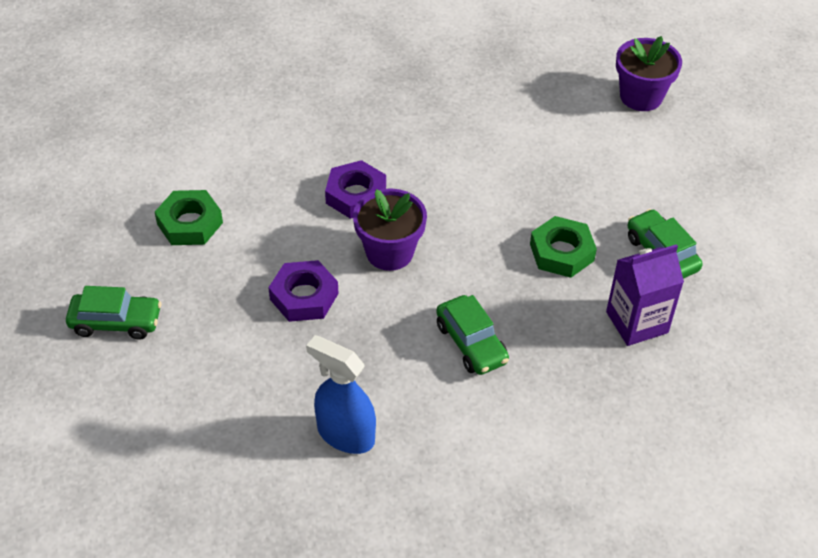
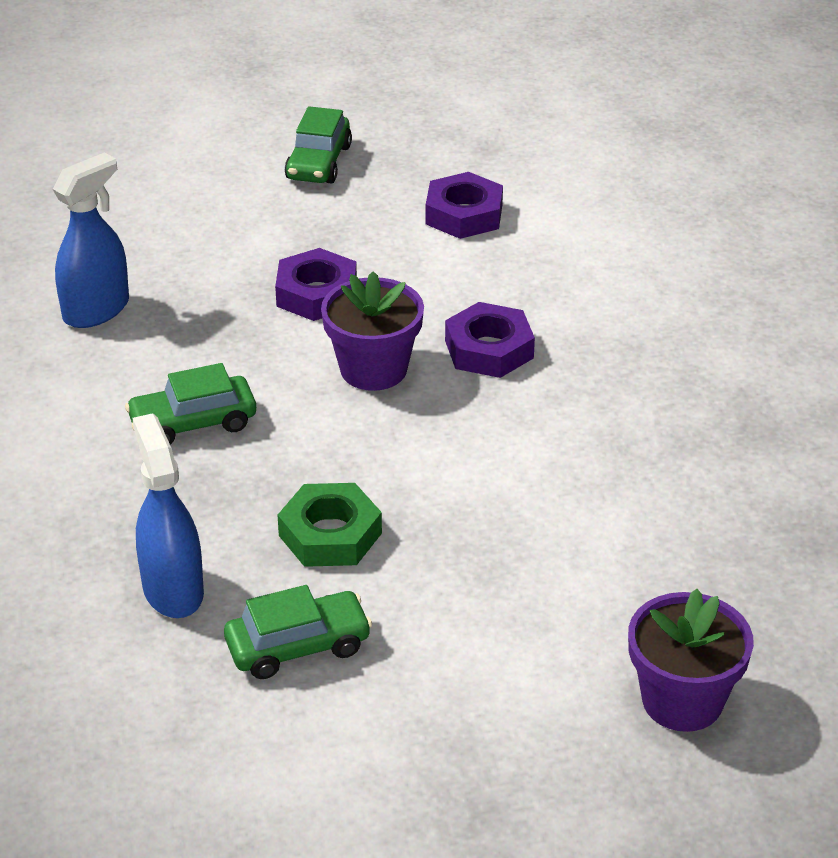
camera: 100 degrees right, 10 degrees down
(190, 223) = (464, 214): green nut -> purple nut
(637, 322) = (173, 590): purple carton -> blue spray bottle

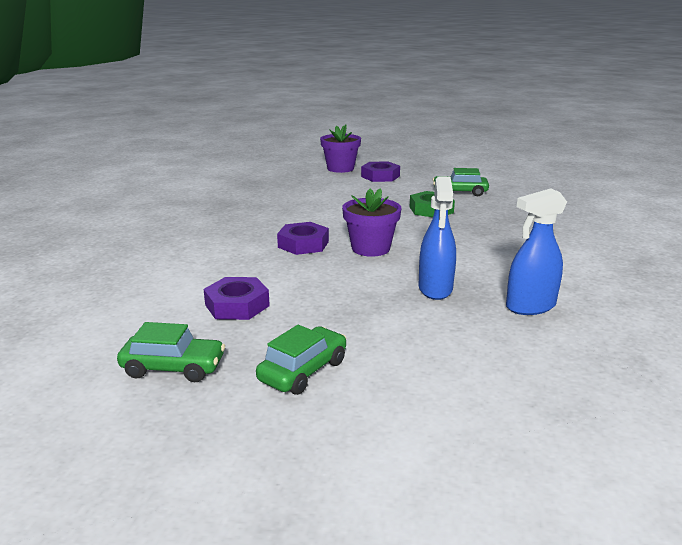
camera: 155 degrees left, 15 degrees down
(173, 590) = (505, 209): blue spray bottle -> blue spray bottle (435, 289)
(193, 423) = (480, 248): green car -> green car (173, 368)
(317, 294) = (376, 284): purple nut -> purple nut (380, 176)

